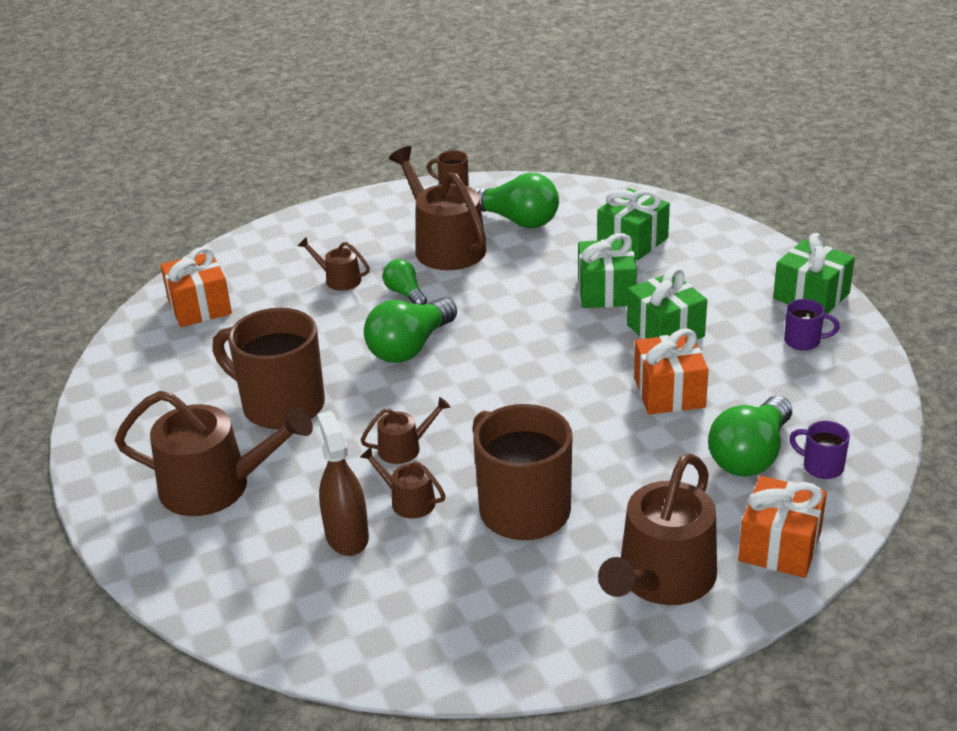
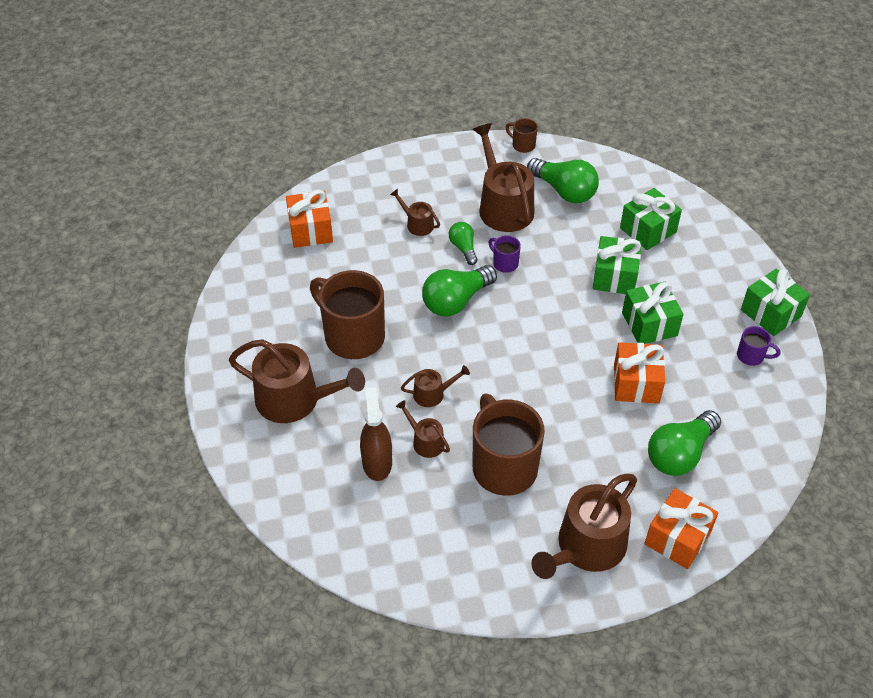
camera: 10 degrees right, 15 degrees up
(821, 467) = (728, 475): purple mug -> purple mug (504, 263)

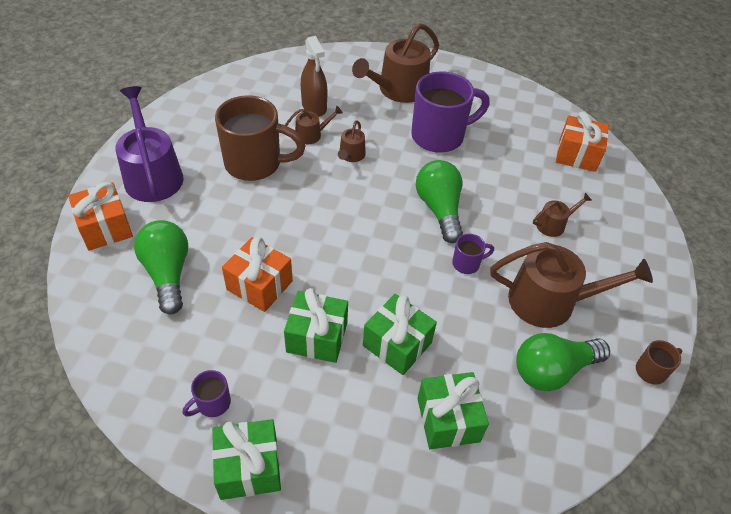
camera: 115 degrees right, 0 degrees up
(352, 336) = (440, 136): brown mug -> purple mug
(377, 462) = (314, 106): brown spray bottle -> brown spray bottle turned 45 degrees clockwise
(463, 248) = (504, 243): green light bulb -> none
(586, 547) = (152, 175): brown watering can -> purple watering can

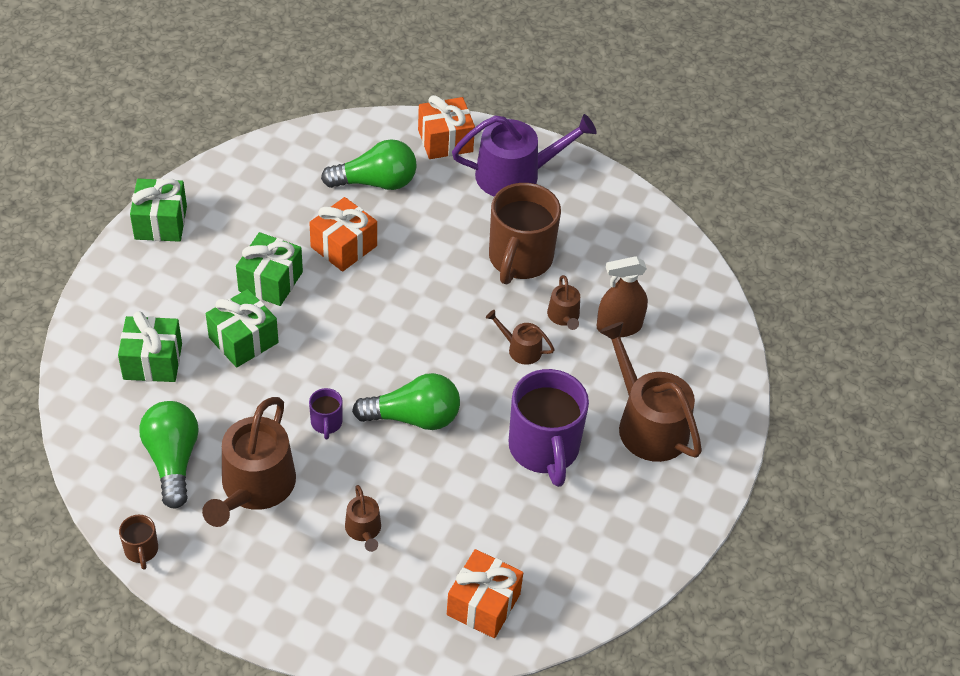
camera: 100 degrees right, 0 degrees up
(212, 404) = (226, 205): purple mug -> none

